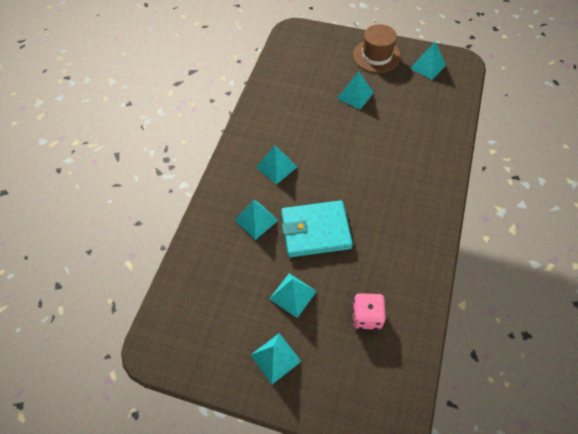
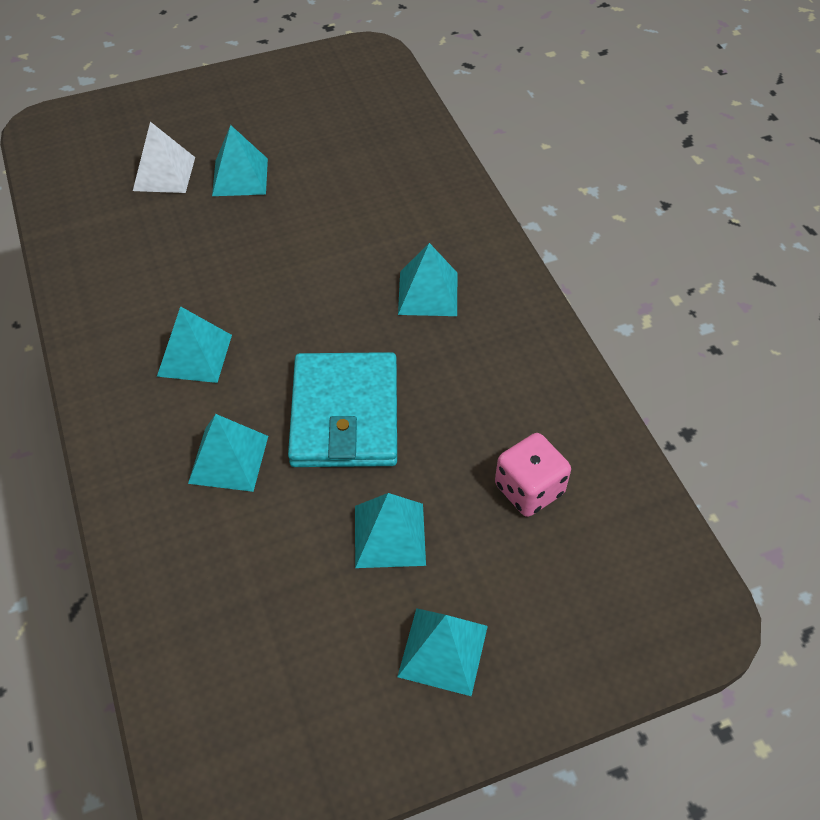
camera: 40 degrees left, 5 degrees down
(315, 231) = (345, 414): turquoise wallet -> turquoise wallet turned 45 degrees counterclockwise
(324, 77) = (164, 174): none -> white pyramid
(376, 56) = (227, 102): brown hat -> none
(427, 66) = (322, 82): turquoise pyramid -> turquoise pyramid (428, 293)

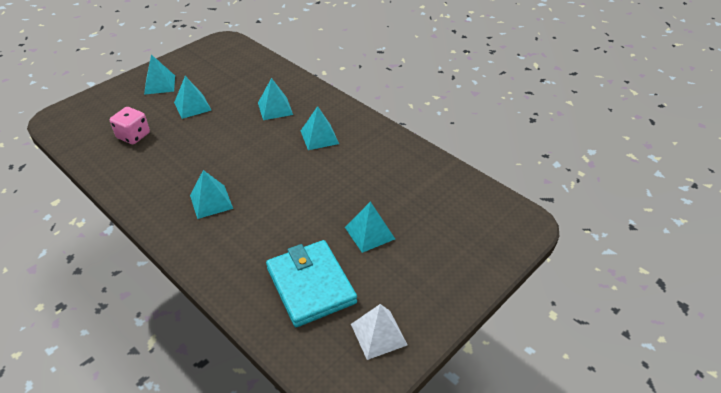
camera: 155 degrees right, 10 degrees down
(164, 174) = (419, 218): white pyramid -> white pyramid (378, 334)
(345, 414) = (231, 137): turquoise wallet -> turquoise wallet (310, 285)

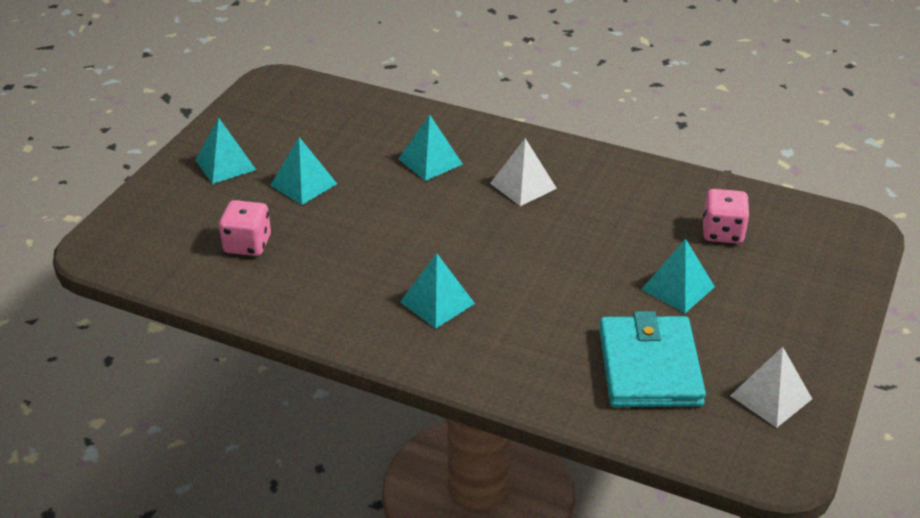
camera: 20 degrees left, 5 degrees down
(310, 285) = (649, 367): turquoise wallet -> turquoise wallet turned 45 degrees clockwise
(319, 137) = (523, 185): turquoise pyramid -> white pyramid
(427, 201) = (722, 232): none -> pink dice

